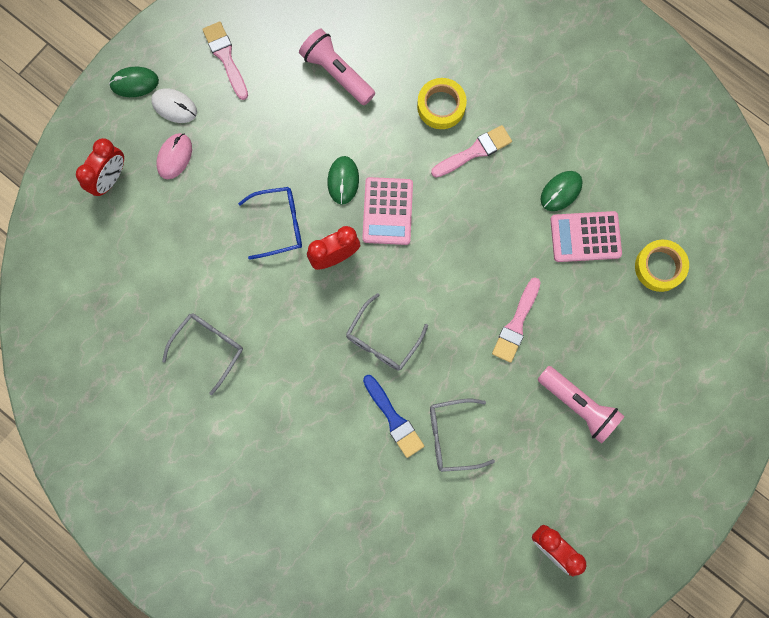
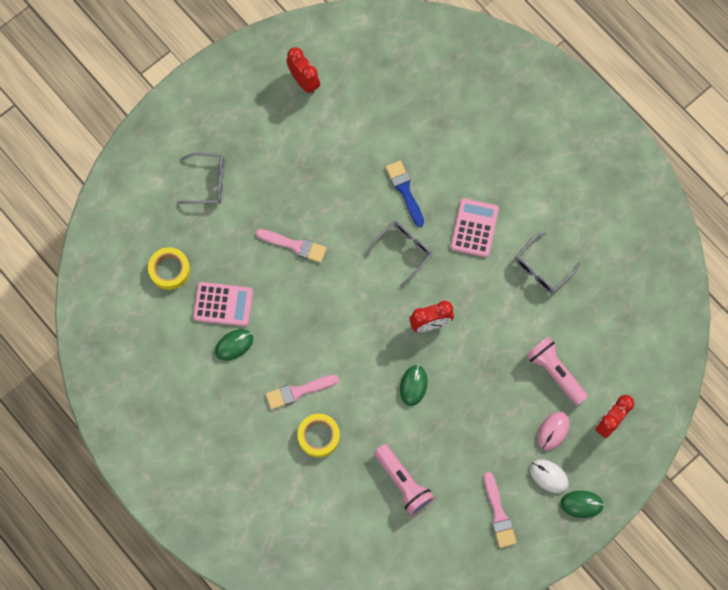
camera: 170 degrees left, 5 degrees down
(279, 224) = (472, 358): blue glasses -> none
(387, 211) = (381, 353): pink calculator -> pink calculator (474, 228)
(452, 436) = (362, 171): grey glasses -> grey glasses (208, 182)
(516, 324) = (294, 245): pink brush -> pink brush turned 75 degrees clockwise
(579, 405) = (260, 176): pink flashlight -> pink flashlight (555, 372)

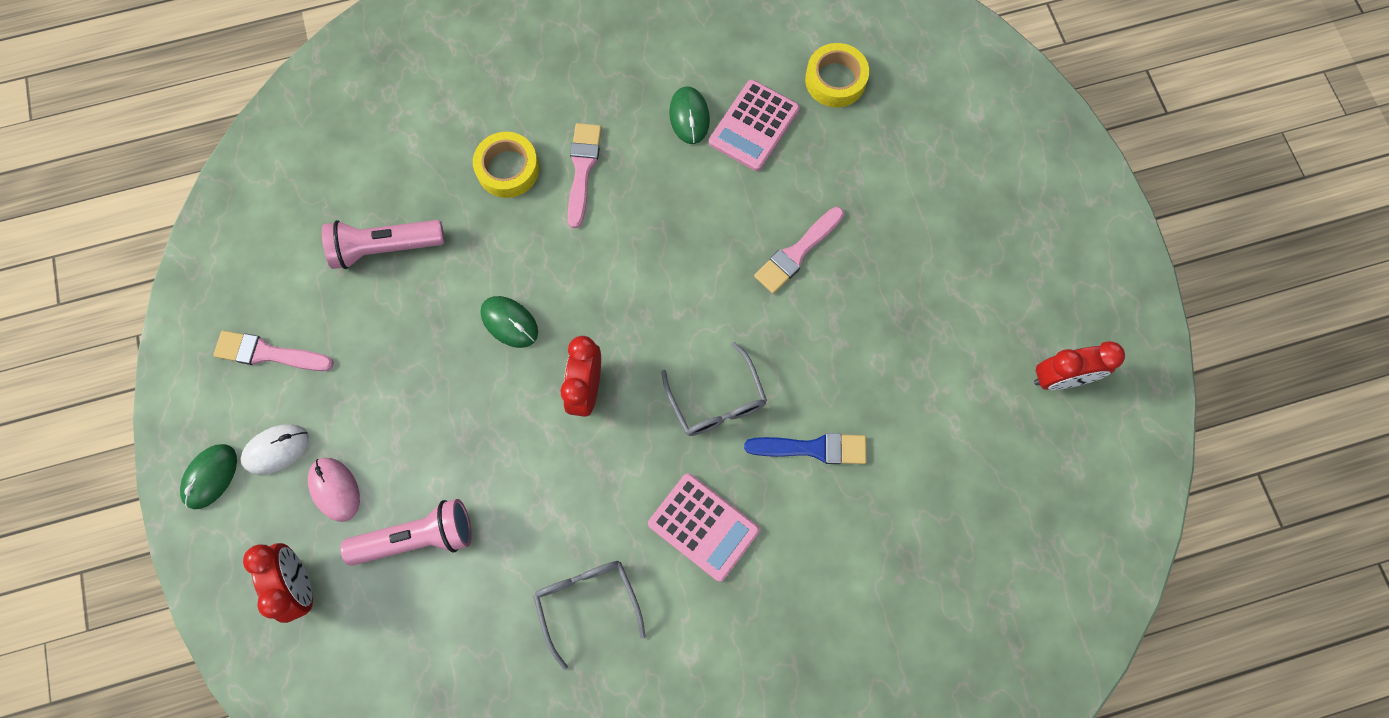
camera: 115 degrees right, 0 degrees up
(208, 182) = (947, 178): grey glasses -> none

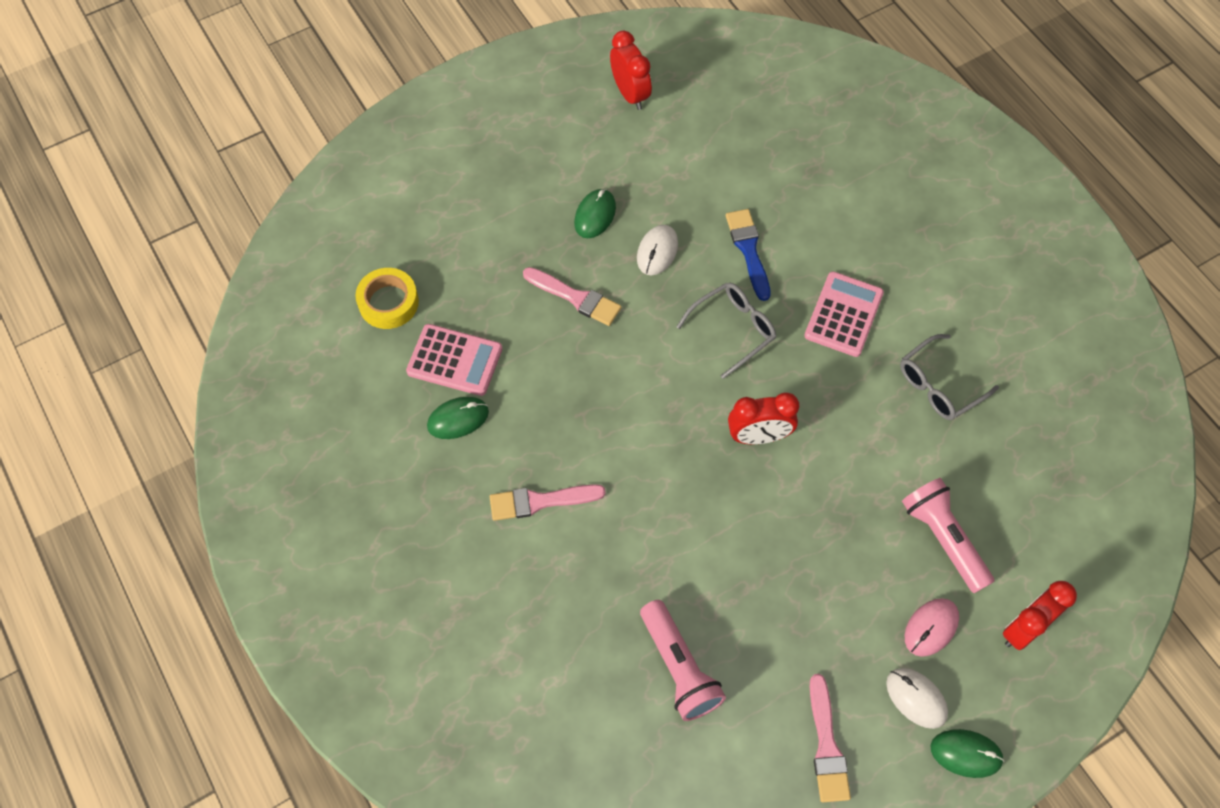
camera: 105 degrees left, 10 degrees down
(508, 169) = (558, 573): yellow tape -> none
(509, 322) = (718, 521): green mouse -> green mouse (595, 215)
(834, 349) = (657, 251): none -> white mouse

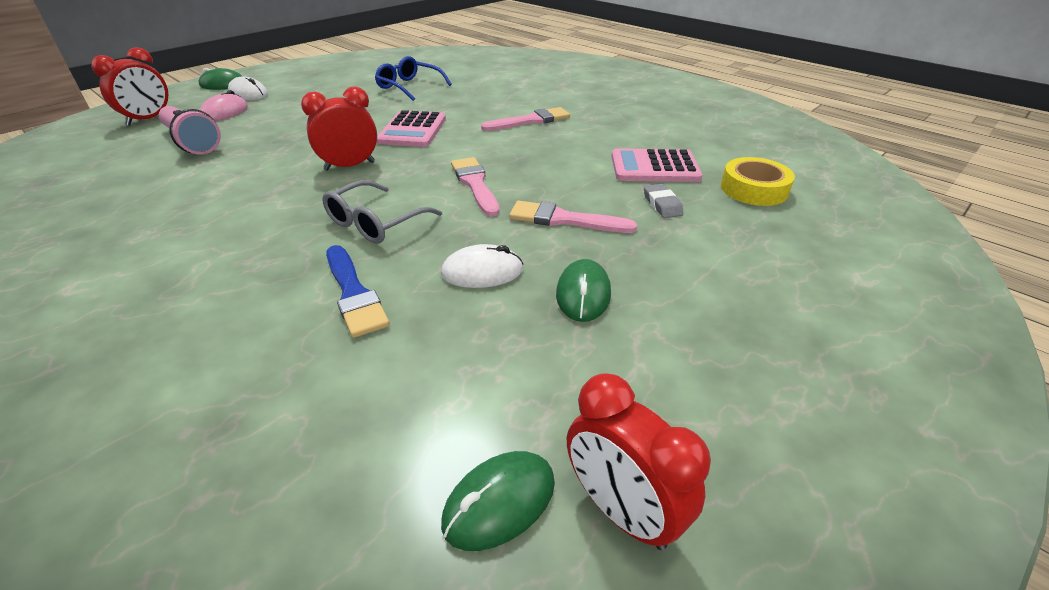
camera: 165 degrees right, 25 degrees down
(458, 419) = (623, 142): green mouse -> green mouse (499, 502)
(484, 299) = (662, 204): none -> grey eraser
(657, 251) = (482, 272): white mouse -> white mouse turned 75 degrees clockwise
(679, 667) = (409, 87): pink flashlight -> blue glasses
(826, 745) = (314, 79): pink brush -> pink brush (475, 184)
(843, 315) = (232, 254): pink calculator -> pink calculator (412, 130)
(939, 385) = (137, 218): grey glasses -> none

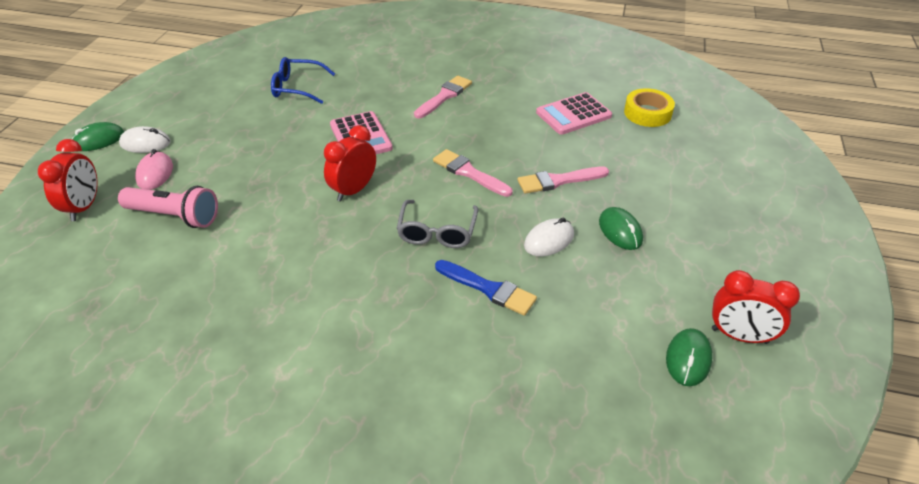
camera: 30 degrees left, 5 degrees up
(662, 204) = (605, 146): grey eraser -> none

